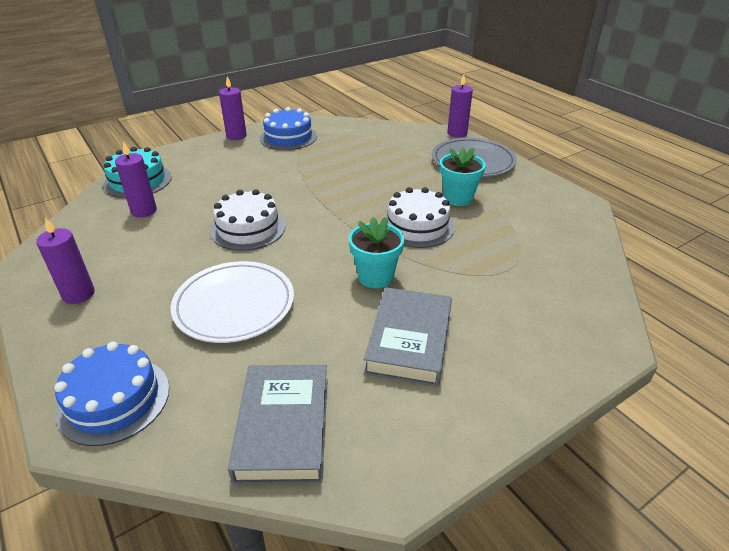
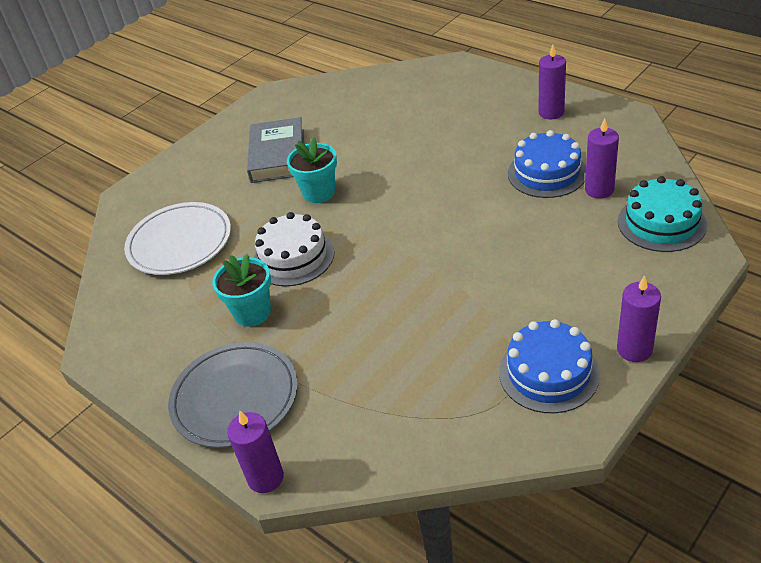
camera: 170 degrees right, 5 degrees up
(114, 400) = (449, 78): blue cake -> blue cake (547, 173)
(234, 305) = (422, 140): white plate -> white plate (180, 242)
(248, 228) = (469, 203): white cake -> none
(283, 427) = (340, 96): grey book -> none

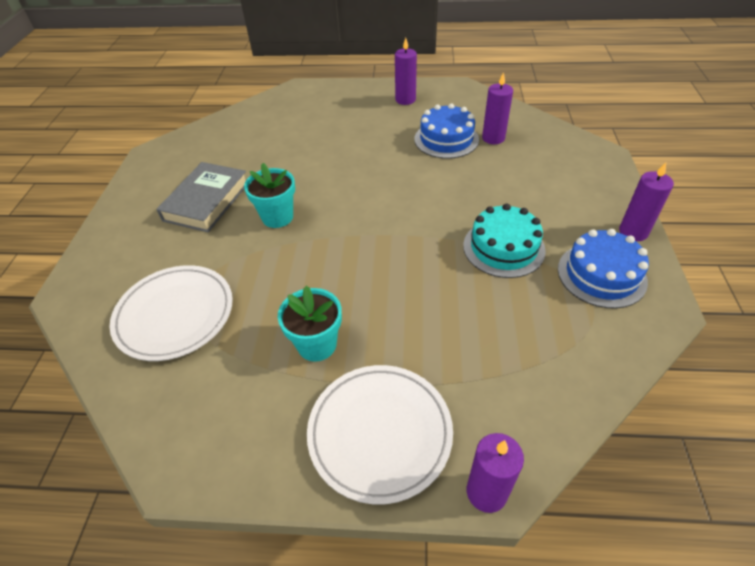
camera: 40 degrees left, 5 degrees up
(235, 398) = (380, 433): grey plate -> white plate
(277, 155) = (206, 201): grey book -> grey book turned 60 degrees clockwise
(293, 257) = (308, 278): white cake -> none
(661, 223) = (555, 144): turquoise cake -> turquoise cake (503, 248)

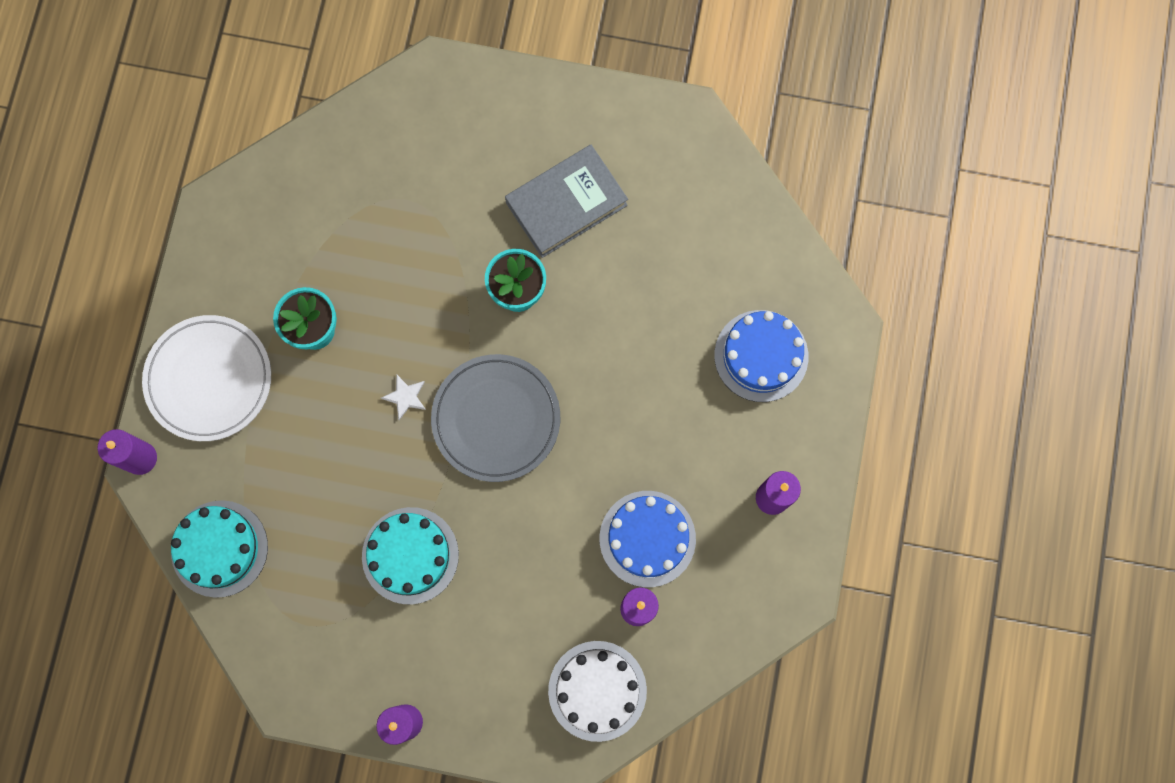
camera: 95 degrees right, 30 degrees up
(175, 315) = (382, 187): white plate -> none
(206, 201) = (566, 204): grey book -> grey book turned 60 degrees counterclockwise
(372, 270) = (405, 397): none -> white star
(380, 215) = (496, 419): none -> grey plate
(554, 147) = (597, 690): none -> white cake
(555, 388) = (219, 548): none -> turquoise cake
(601, 275) = (346, 653): blue cake -> blue cake (761, 356)

